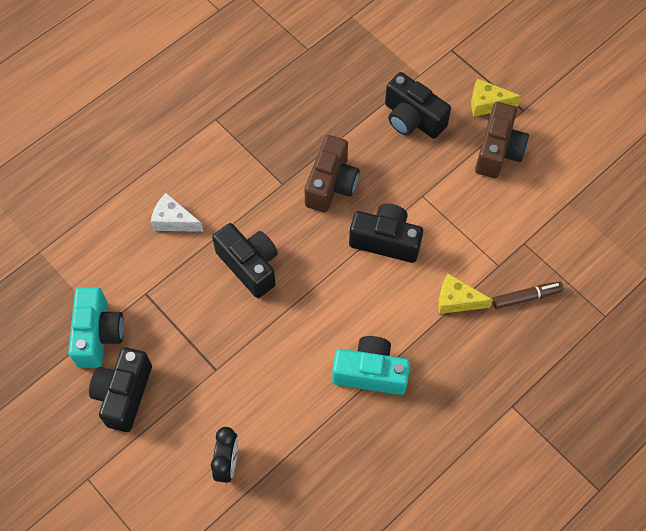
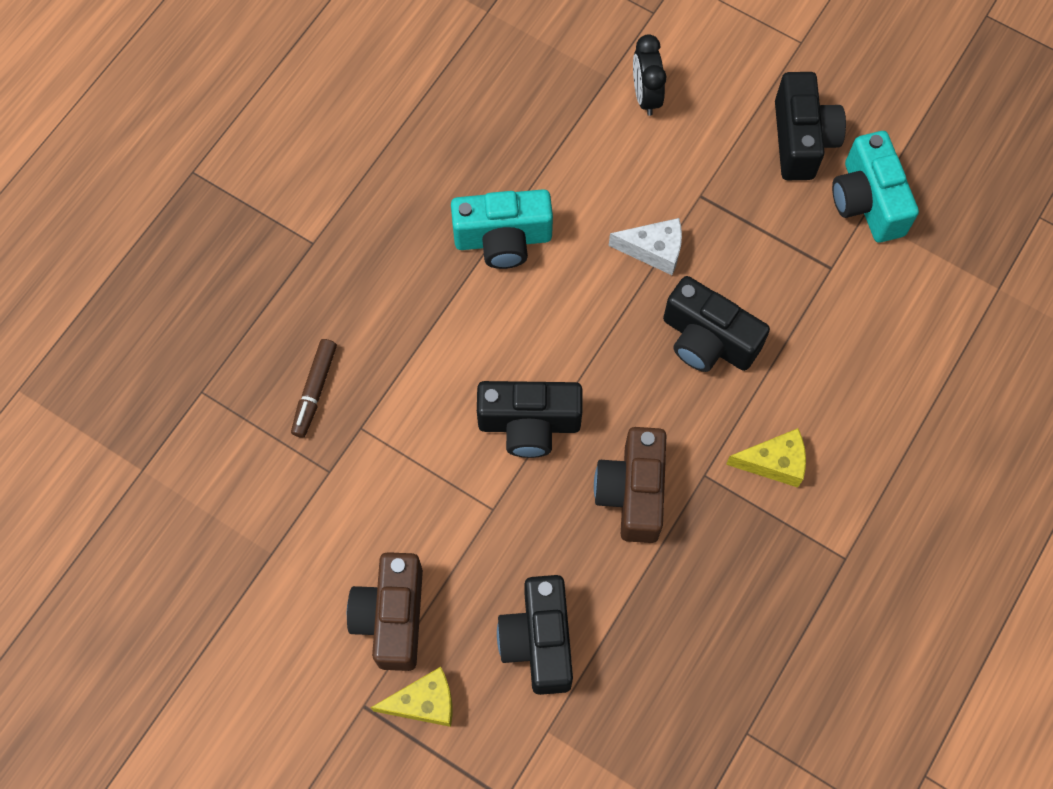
camera: 165 degrees right, 5 degrees up
(174, 220) = (837, 378): white cheese -> white cheese (654, 250)
(412, 119) = (539, 640): black camera -> black camera turned 120 degrees counterclockwise
(456, 300) = (410, 362): yellow cheese -> yellow cheese (774, 462)
(526, 297) = (314, 391): brown marker -> brown marker turned 45 degrees counterclockwise

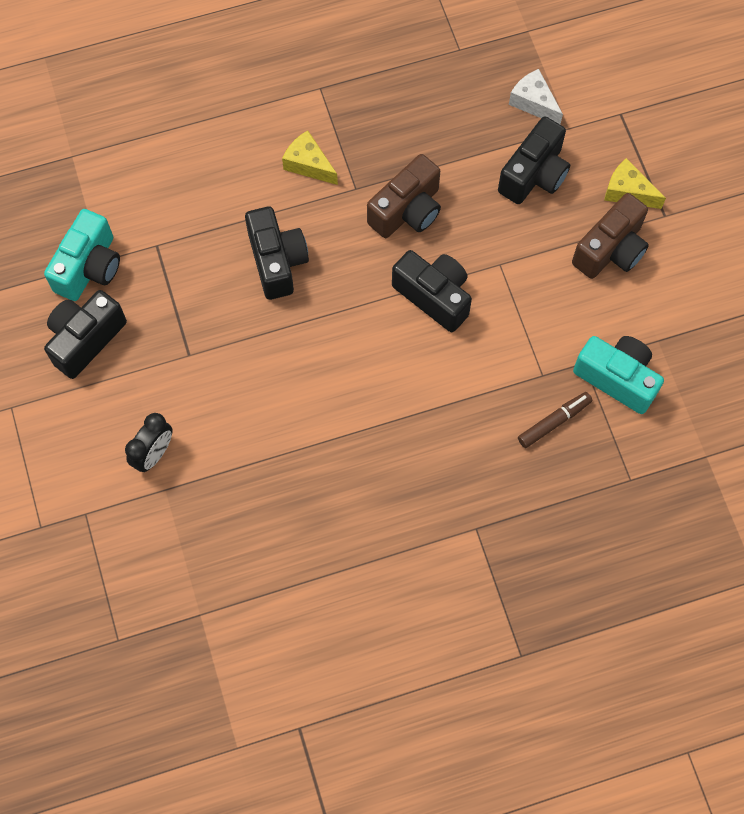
camera: 140 degrees left, 0 degrees up
(503, 239) = (345, 428): turquoise camera -> turquoise camera (617, 378)
(654, 250) = (254, 343): white cheese -> white cheese (533, 103)

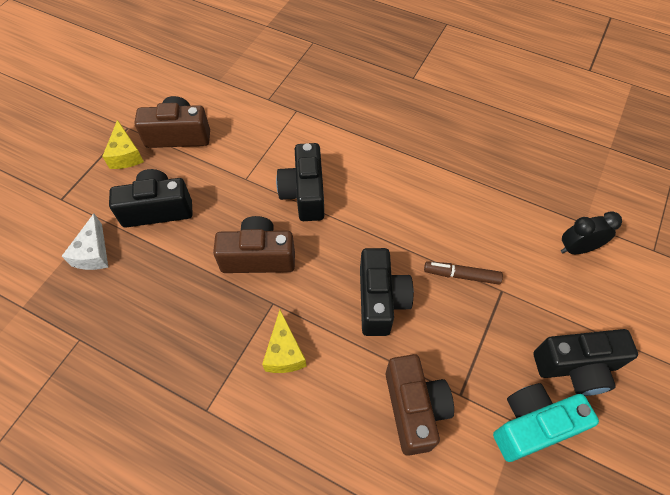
camera: 135 degrees left, 10 degrees down
(181, 208) = (414, 409): none -> brown camera
(277, 261) = (380, 301): black camera -> black camera turned 150 degrees clockwise
(554, 422) = (318, 88): brown marker -> brown marker (461, 275)
(617, 378) = (262, 81): turquoise camera -> none

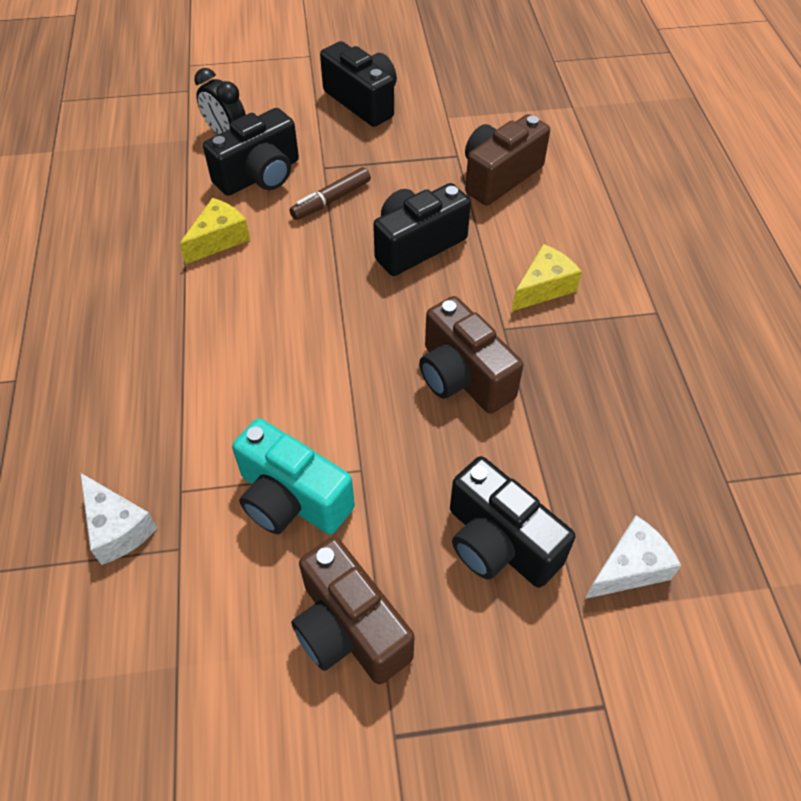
camera: 125 degrees left, 5 degrees down
(125, 155) = (449, 682): yellow cheese -> yellow cheese (219, 239)
(296, 84) = (117, 528): none -> white cheese
(304, 194) = (332, 386): black camera -> black camera (260, 175)
(461, 275) = (331, 200): brown marker -> brown marker turned 75 degrees clockwise
(532, 426) = (441, 109): turquoise camera -> turquoise camera (292, 499)

